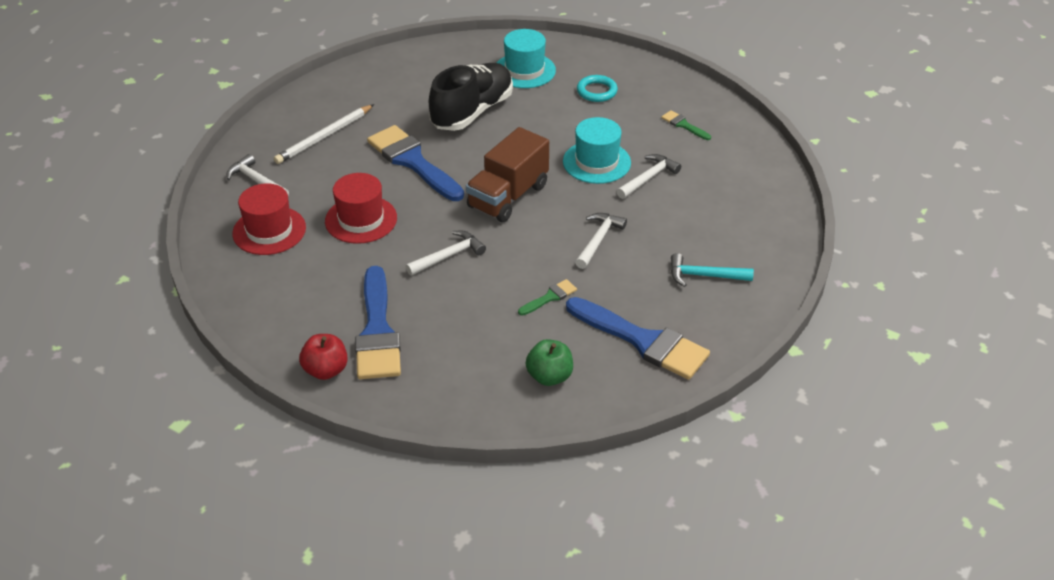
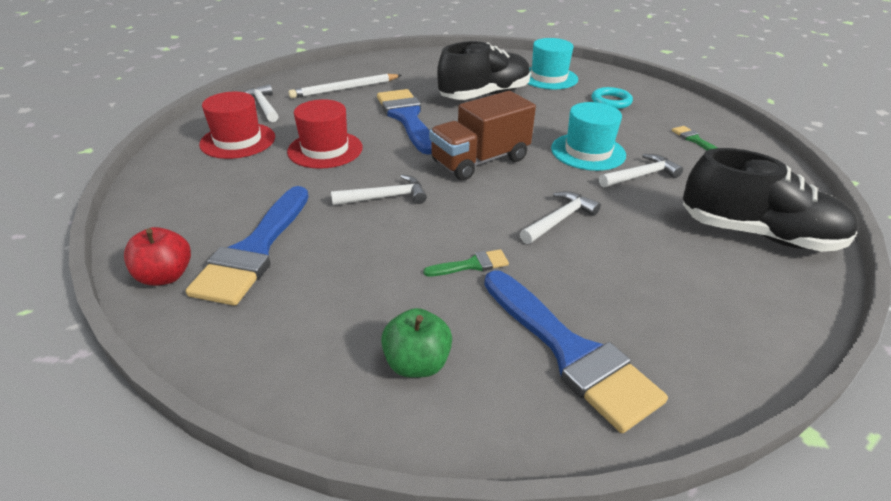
camera: 20 degrees right, 5 degrees down
(704, 276) = (683, 289): turquoise hammer -> none
(747, 214) = (757, 234): none -> black shoe

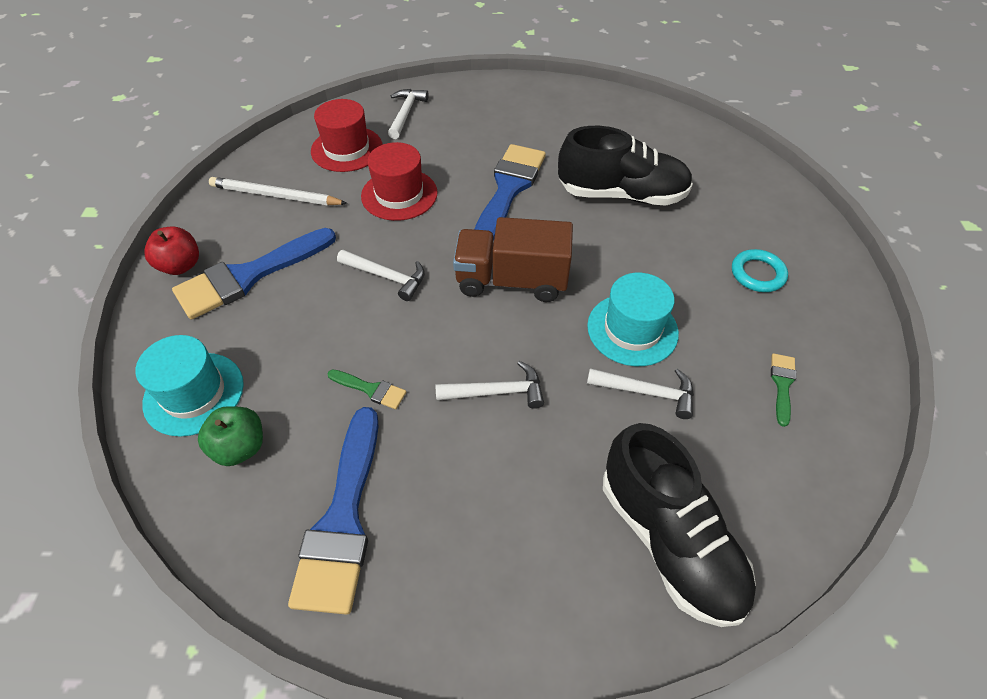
camera: 40 degrees right, 15 degrees up
(345, 89) = (496, 122): white pencil -> white pencil (275, 196)
(548, 78) = (728, 201): turquoise hat -> turquoise hat (194, 393)

